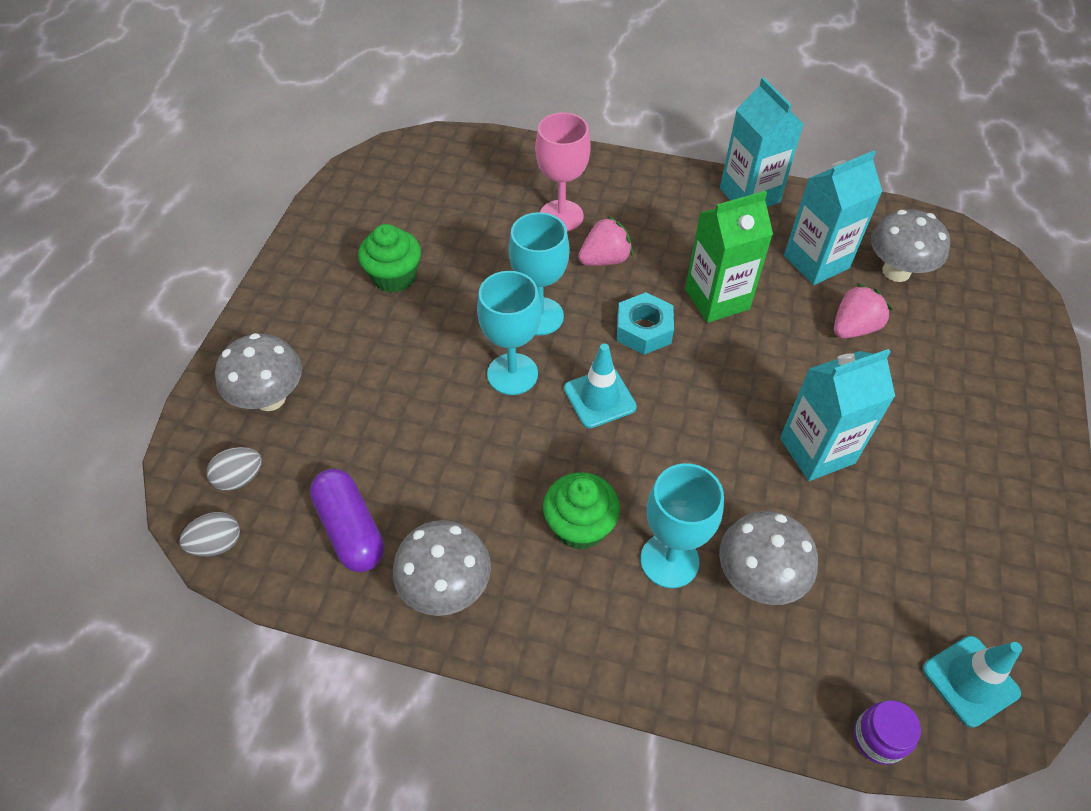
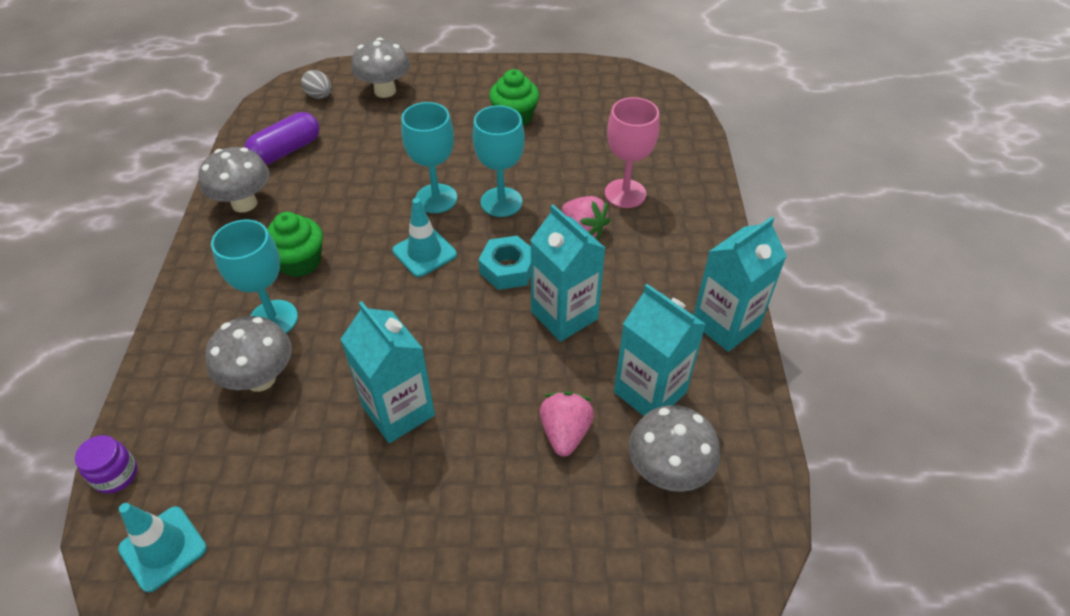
camera: 75 degrees right, 5 degrees down
(217, 544) = (270, 101): grey egg -> none
(717, 299) = (564, 315): green carton -> turquoise carton
(853, 328) = (565, 432): pink strawberry -> pink strawberry turned 120 degrees counterclockwise

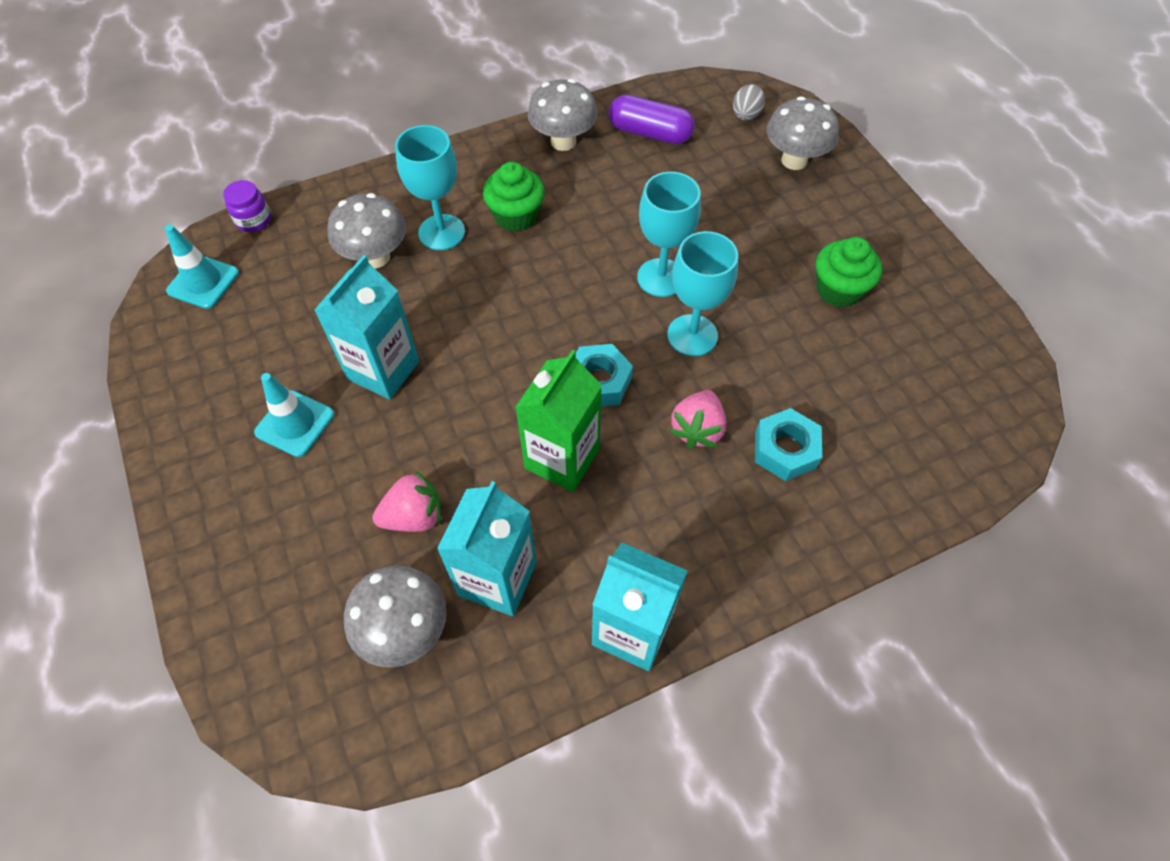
camera: 65 degrees right, 10 degrees up
(424, 253) = (580, 302): turquoise traffic cone -> turquoise traffic cone (295, 423)
(564, 315) = (562, 458): turquoise carton -> green carton
(625, 193) = (785, 450): pink goblet -> turquoise nut

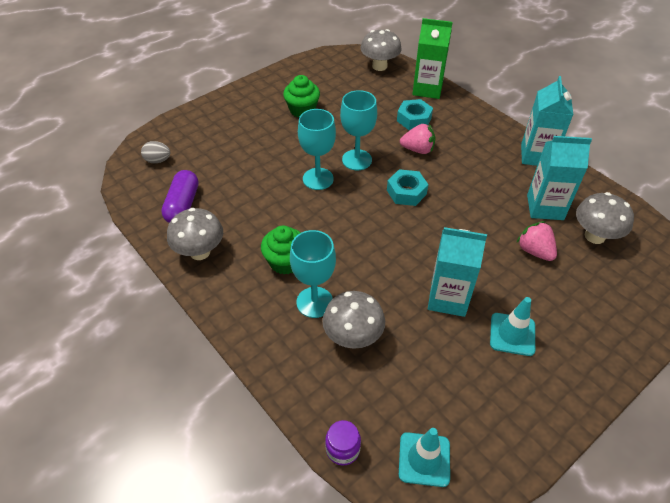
camera: 105 degrees left, 10 degrees down
(562, 458) = (463, 197): green carton -> green carton (427, 89)
(794, 160) = (199, 135): grey mushroom -> grey mushroom (379, 66)

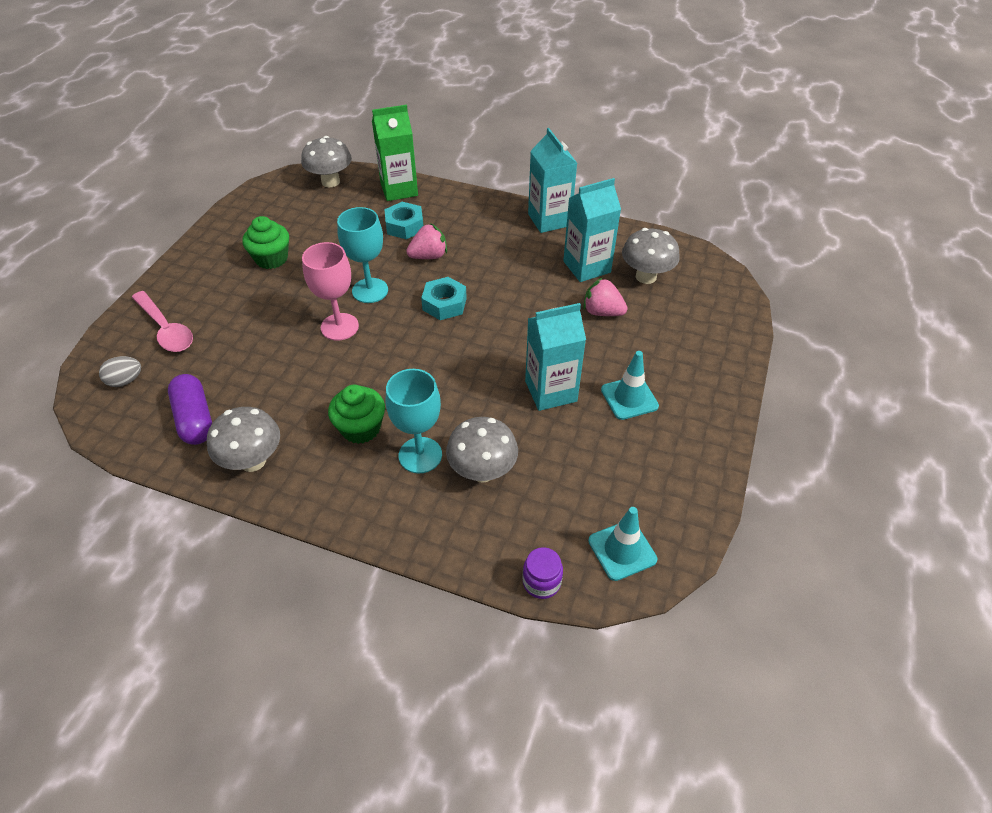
camera: 30 degrees left, 0 degrees up
(203, 134) = (166, 329): none -> pink spoon
(318, 179) = (339, 327): turquoise goblet -> pink goblet

